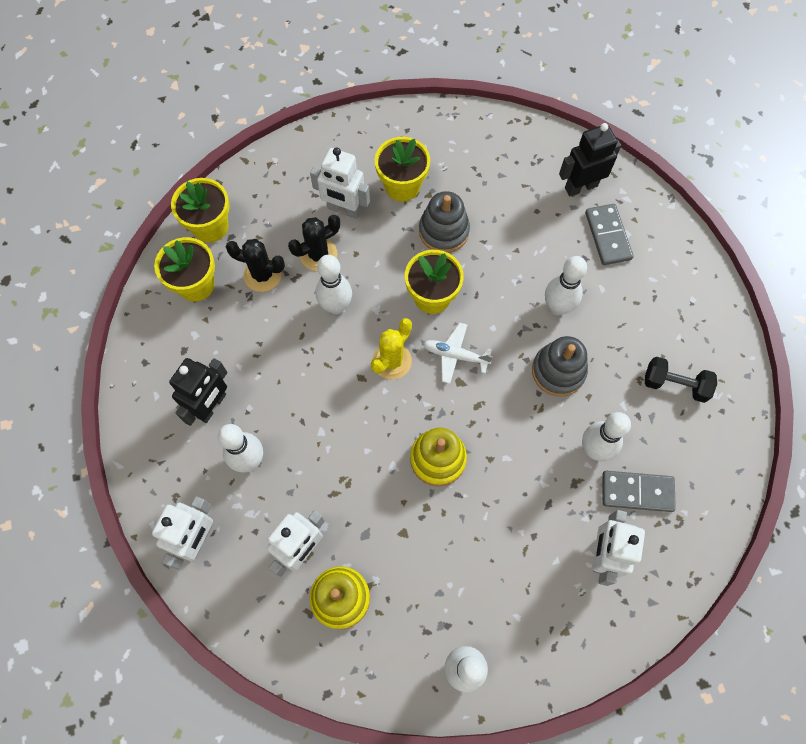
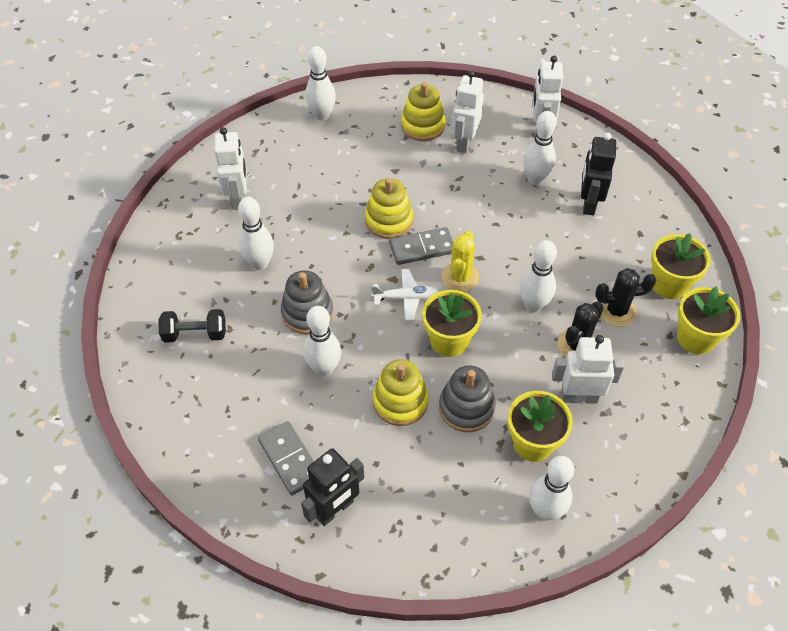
camera: 160 degrees right, 15 degrees down
(418, 136) = (545, 511): none -> white bowling pin
(498, 254) = (400, 402): none -> yellow stacking toy
(637, 491) = (217, 245): grey domino -> grey domino (422, 248)

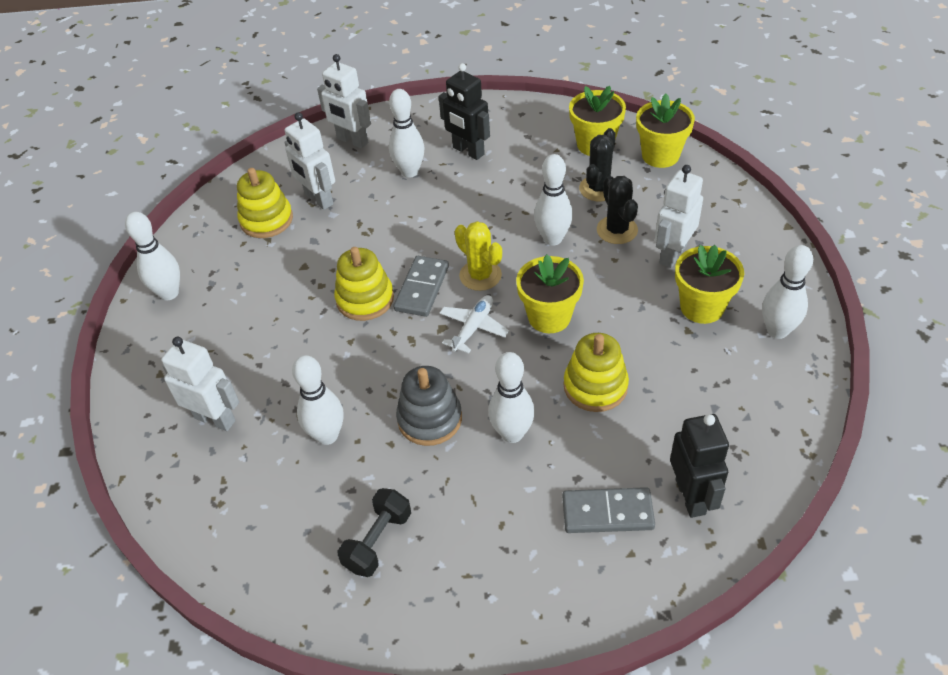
camera: 55 degrees left, 5 degrees down
(466, 408) = (634, 338): grey stacking toy -> none

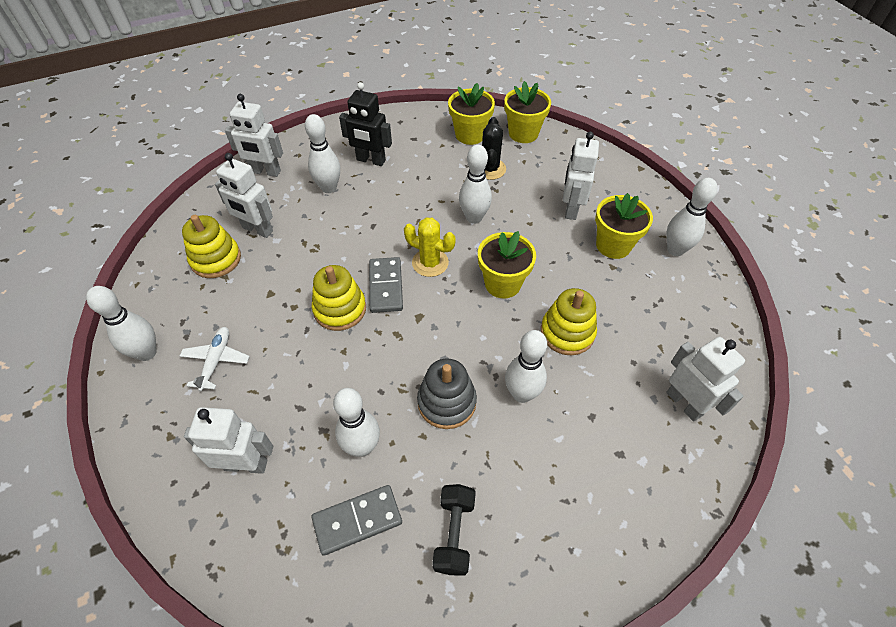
camera: 25 degrees left, 5 degrees up
(473, 327) = (445, 309): white plane -> white plane (216, 360)
(607, 513) = (630, 439): grey domino -> grey domino (357, 520)
(617, 230) = (520, 199): black cactus -> none
(691, 496) = (684, 403): black robot -> white robot

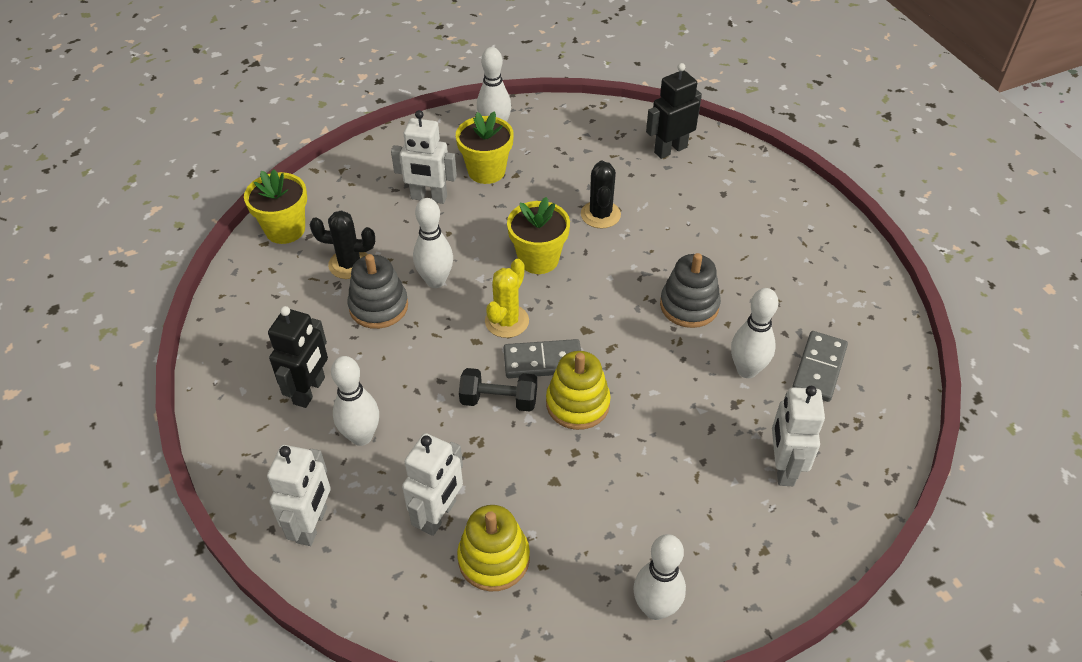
camera: 90 degrees left, 5 degrees down
(216, 360) = (660, 522): white plane -> none
(357, 520) = (819, 368): grey domino -> grey domino turned 45 degrees clockwise
(446, 188) = (378, 306): none -> grey stacking toy
(454, 534) = (815, 300): black dumbbell -> black dumbbell (499, 400)
(470, 135) = (276, 282): yellow flower pot -> none
(522, 394) = (673, 251): white bowling pin -> none
(567, 332) = (600, 215): yellow stacking toy -> black cactus
(684, 403) = (670, 150): white robot -> black robot

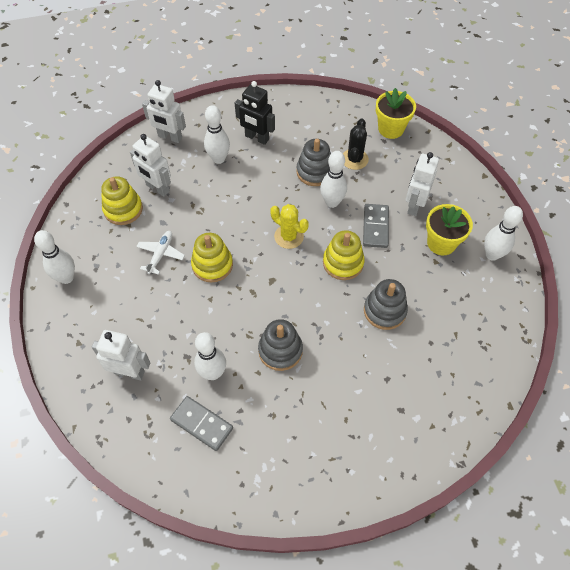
camera: 100 degrees right, 10 degrees up
(499, 400) = (226, 224): black dumbbell -> none
(538, 259) = (343, 263): yellow flower pot -> yellow stacking toy
(543, 361) = (250, 251): grey domino -> grey domino (375, 227)
(574, 476) = (161, 254): none -> white plane
(600, 215) = (384, 311): black cactus -> grey stacking toy
(670, 150) = (461, 381): black robot -> none

